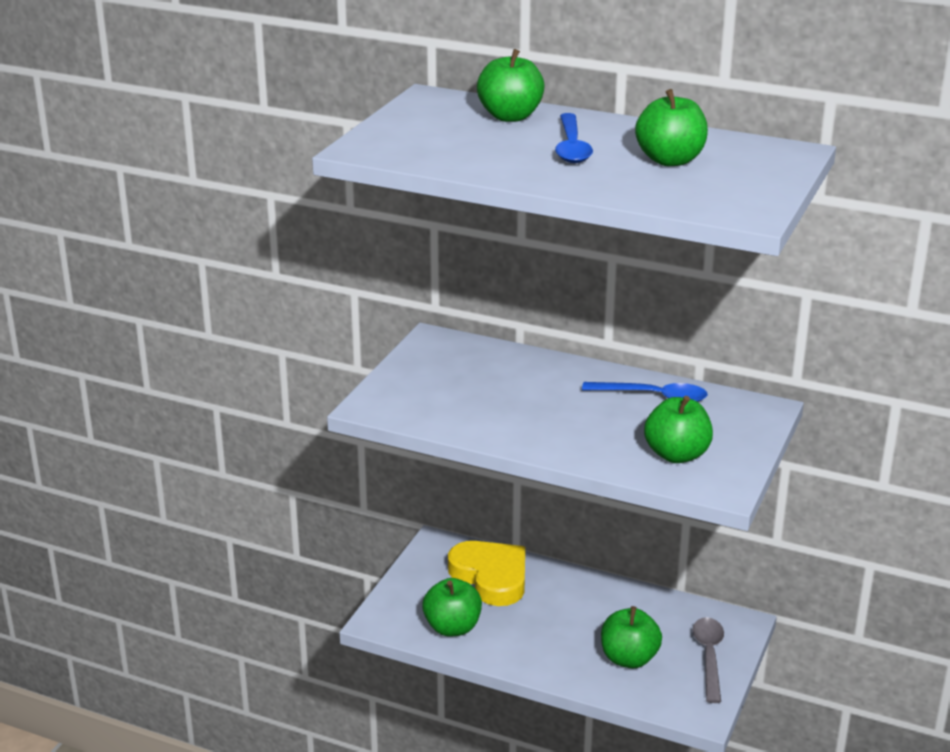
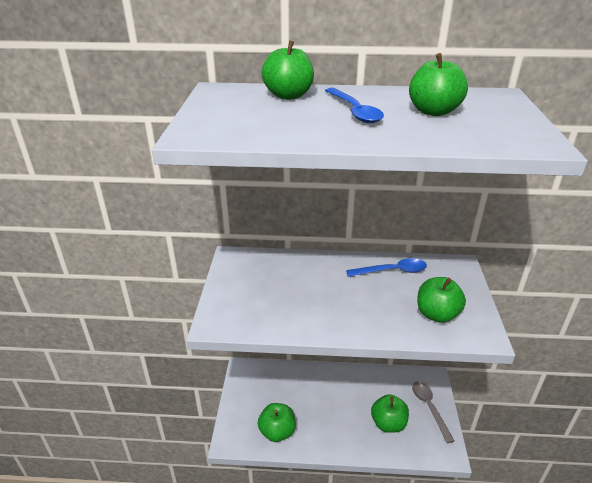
camera: 20 degrees left, 5 degrees up
(491, 577) = (284, 385): yellow heart -> none

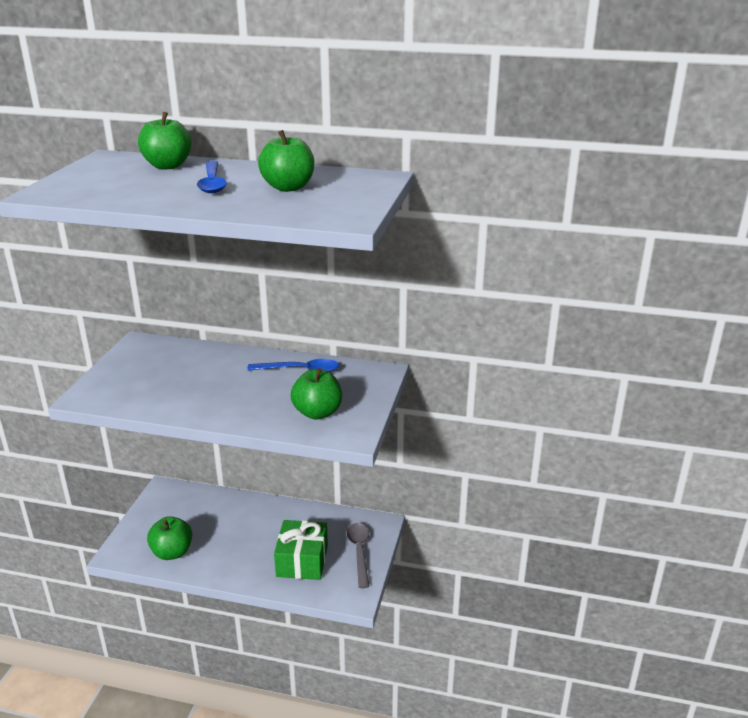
camera: 10 degrees right, 5 degrees down
(388, 423) = (302, 561): green apple -> green gift

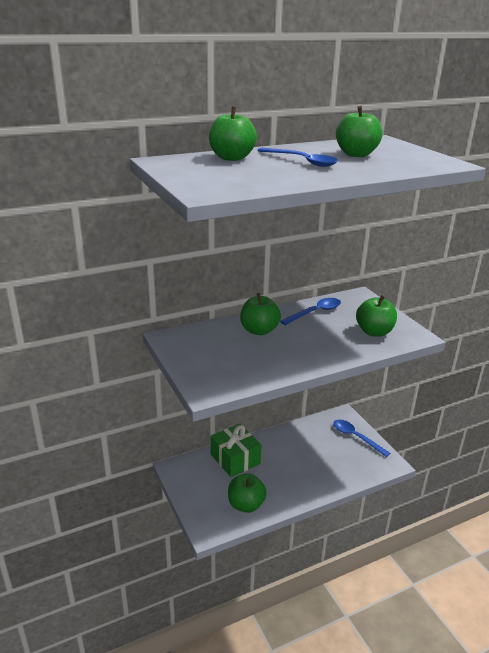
camera: 40 degrees left, 0 degrees up
(218, 366) = (259, 330): none -> green apple
(302, 561) = (333, 461): green gift -> green gift (235, 459)
(359, 552) = (356, 437): grey spoon -> blue spoon

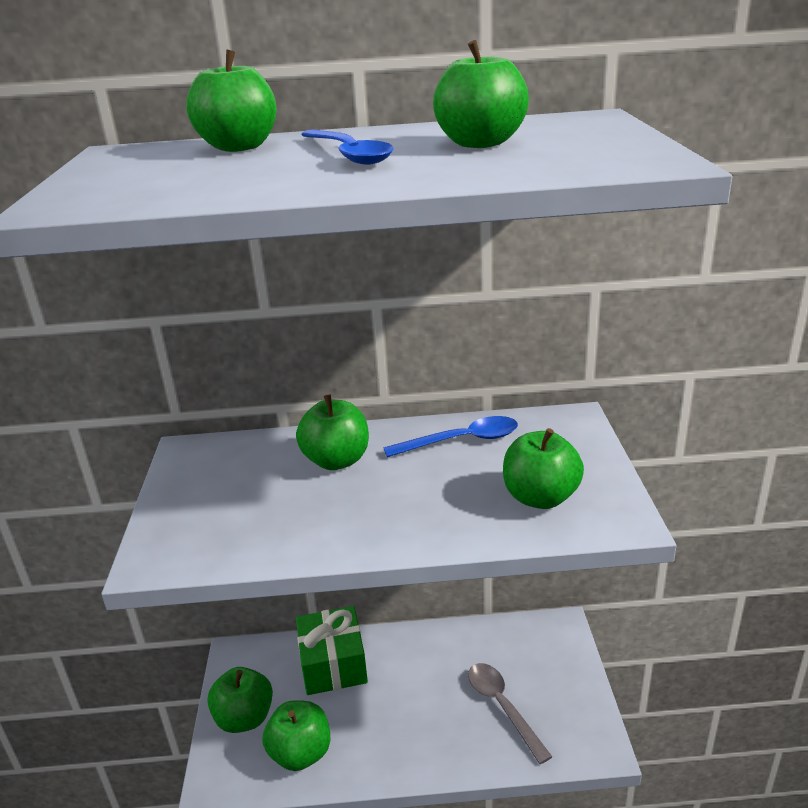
camera: 25 degrees right, 0 degrees up
(202, 497) = (244, 718): none -> green apple
(336, 458) = (502, 707): none -> grey spoon
(356, 437) = (560, 676): blue spoon -> none

